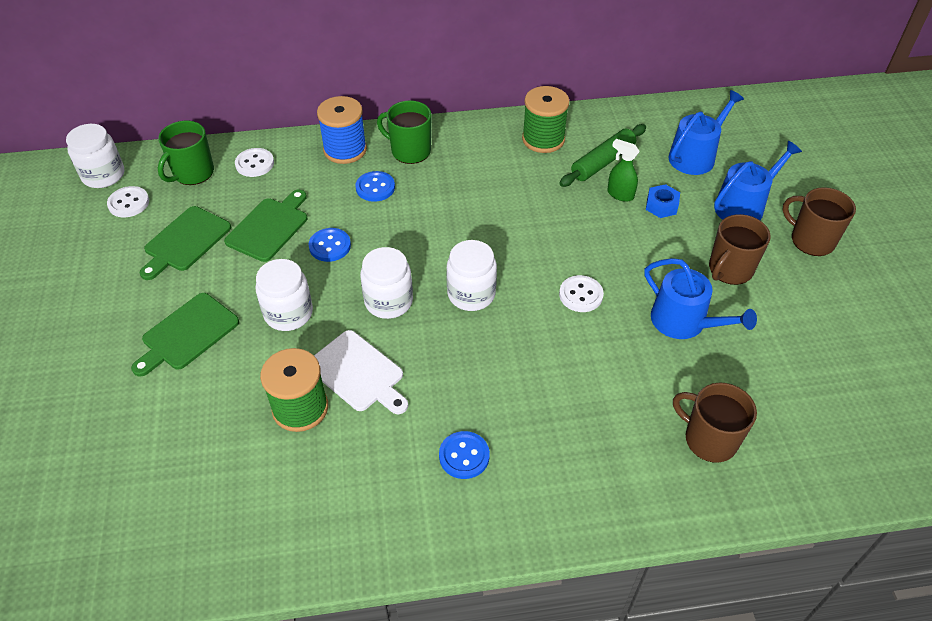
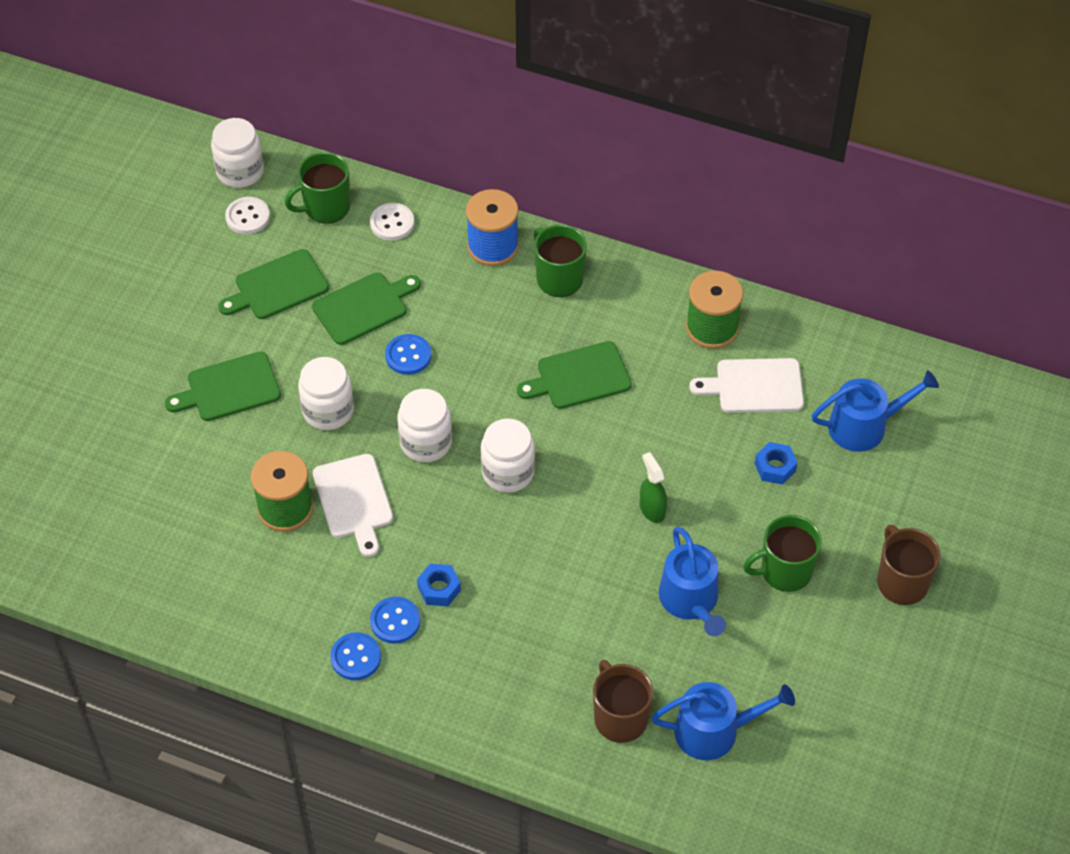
camera: 30 degrees right, 5 degrees up
(375, 188) = (494, 308): blue button -> blue button (356, 657)
(474, 206) = (579, 377): none -> green cutting board
(482, 410) = (439, 589): none -> blue nut
(581, 295) = (612, 524): white button -> none
(602, 162) = (754, 386): green rolling pin -> white cutting board
(620, 194) = (741, 433): green spray bottle -> green spray bottle (652, 509)
(730, 270) = (785, 571): brown mug -> green mug
(743, 206) = (864, 509): blue watering can -> blue watering can (715, 731)

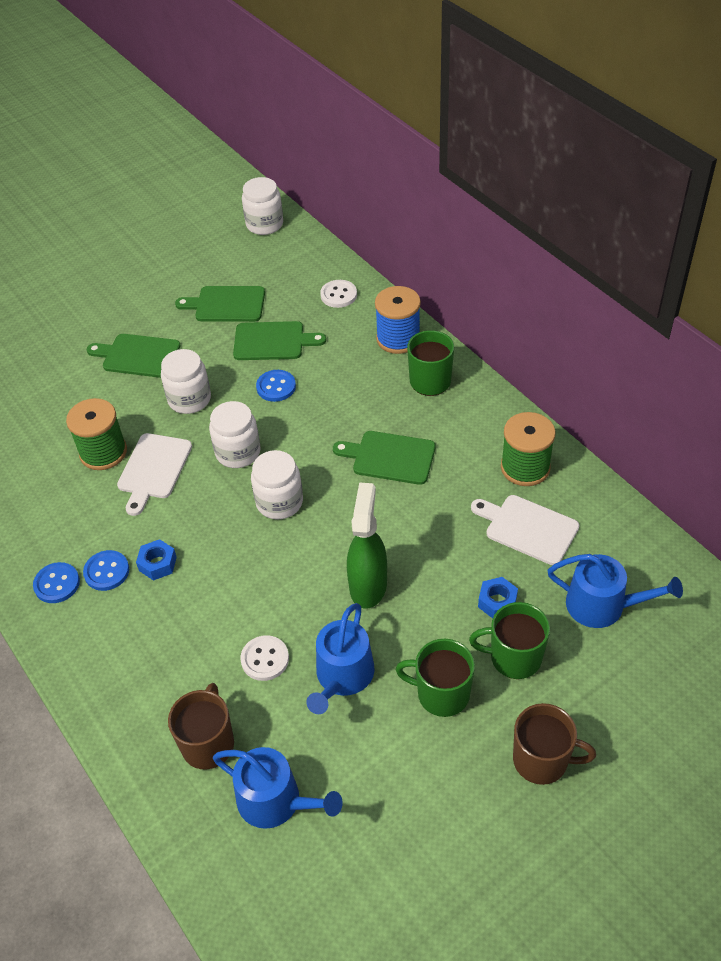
camera: 35 degrees right, 5 degrees down
(247, 217) = (245, 253): white button -> white button (265, 659)
(326, 207) = (302, 267): green mug -> green mug (514, 657)
(652, 509) = (368, 585): green spray bottle -> green spray bottle, size x1.72
(901, 582) = (542, 760): brown mug -> brown mug turned 90 degrees clockwise

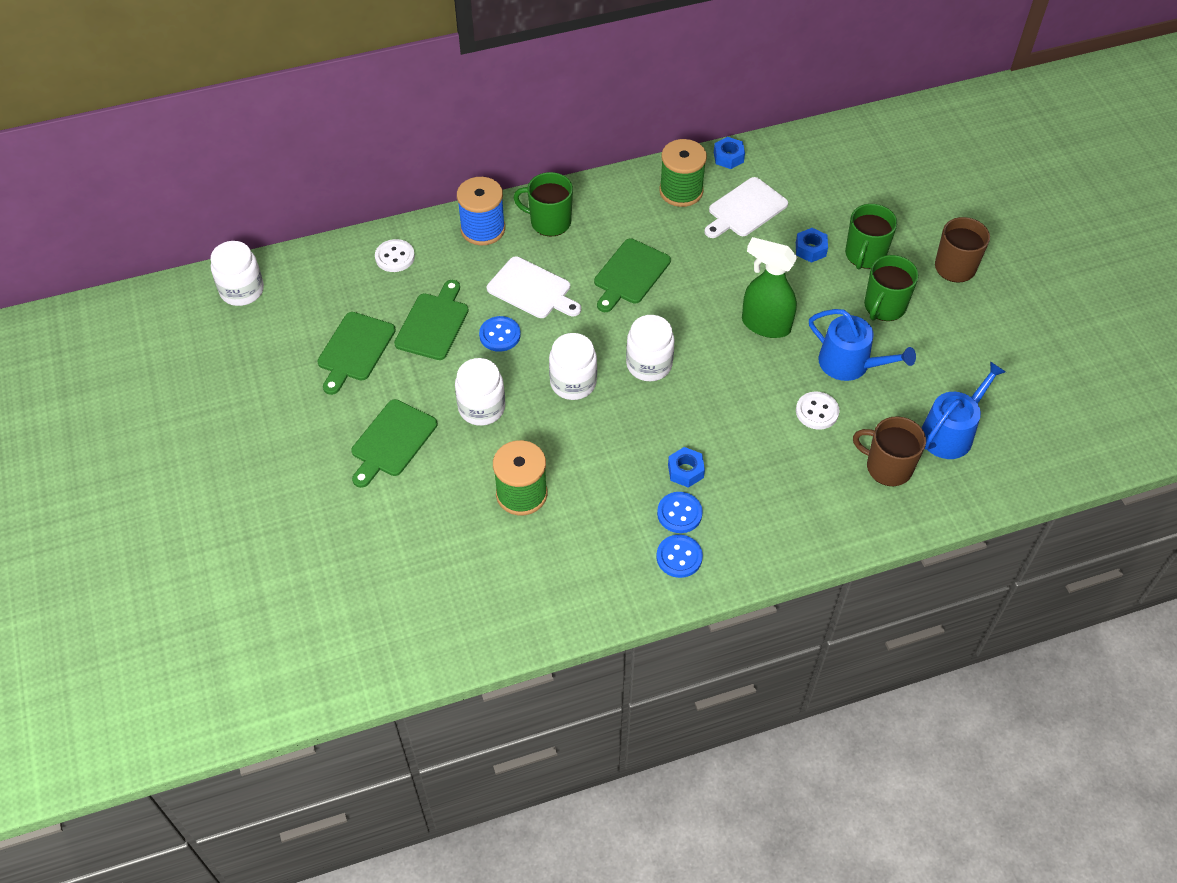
camera: 75 degrees left, 5 degrees up
(153, 469) = (564, 455): white cutting board -> white cutting board (532, 290)
(599, 495) = (728, 157): none -> blue nut
(603, 605) = (835, 190): blue watering can -> none

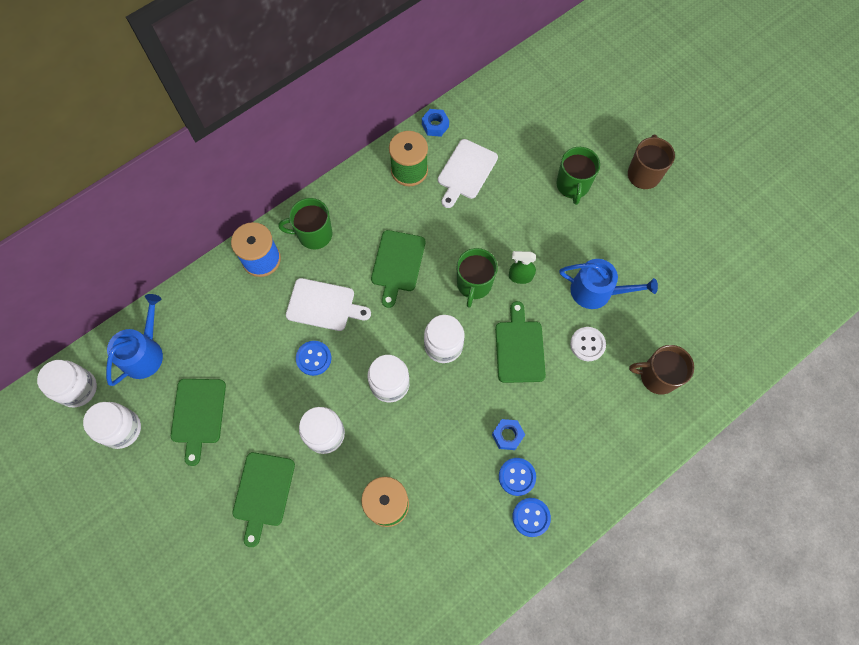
camera: 20 degrees left, 15 degrees up
(270, 339) = (122, 429): none -> white jar
(395, 257) = (197, 311): white button -> none
(433, 324) = (255, 366): green cutting board -> green cutting board (519, 348)
(765, 325) = (520, 277): green spray bottle -> green spray bottle, size x0.58
(810, 249) = (530, 193): blue nut -> none
(884, 306) = (604, 229): green mug -> green mug (474, 284)
(951, 432) = (692, 328): blue watering can -> blue watering can (145, 352)

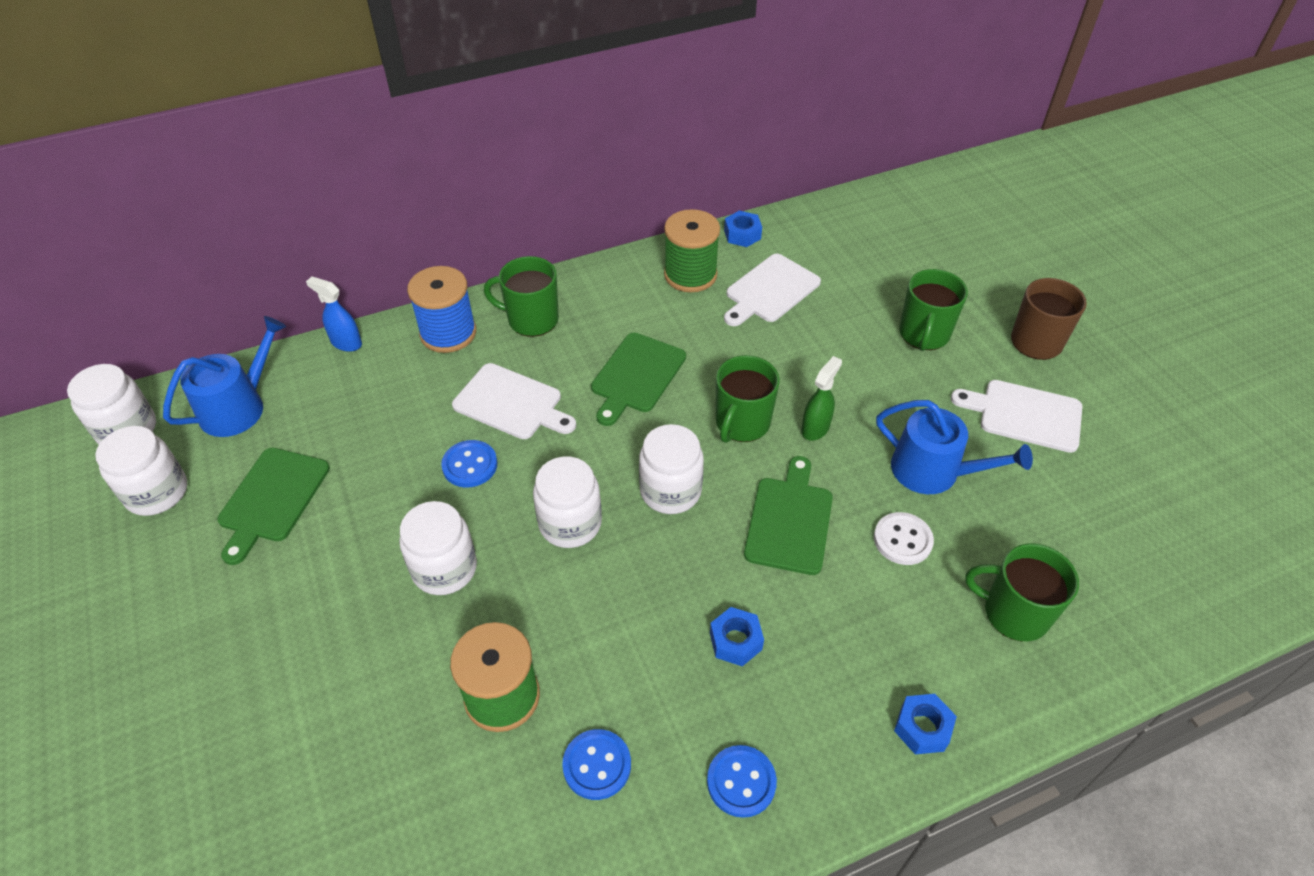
camera: 15 degrees right, 20 degrees down
(195, 284) = (346, 343): none -> blue spray bottle
(263, 493) = (315, 628): green cutting board -> none
(517, 477) = (734, 709): blue button -> blue button (597, 765)
(520, 277) = (815, 428): green spray bottle -> green spray bottle turned 105 degrees clockwise
(619, 460) = (922, 728): none -> blue nut
(644, 235) = (1024, 415): none -> white cutting board
(657, 376) = (1014, 613): brown mug -> green mug

